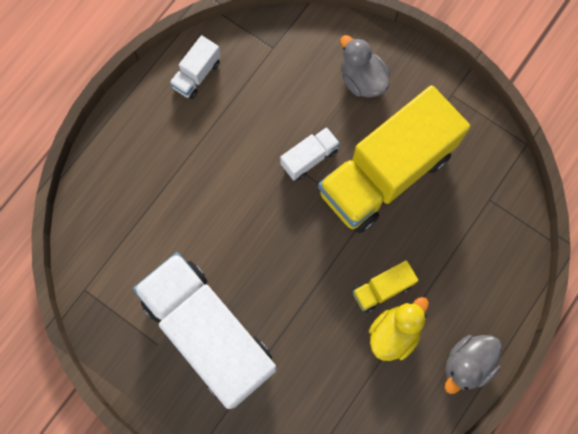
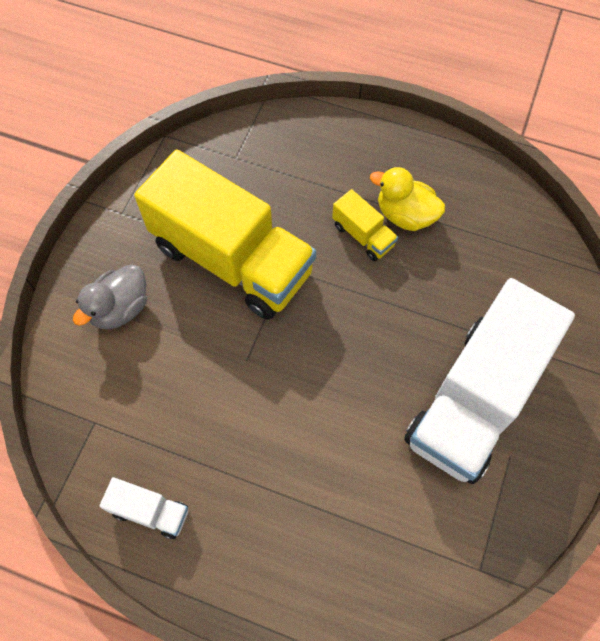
camera: 105 degrees left, 10 degrees down
(309, 158) = (233, 343): white truck -> none
(467, 364) = (412, 147): grey duck -> none

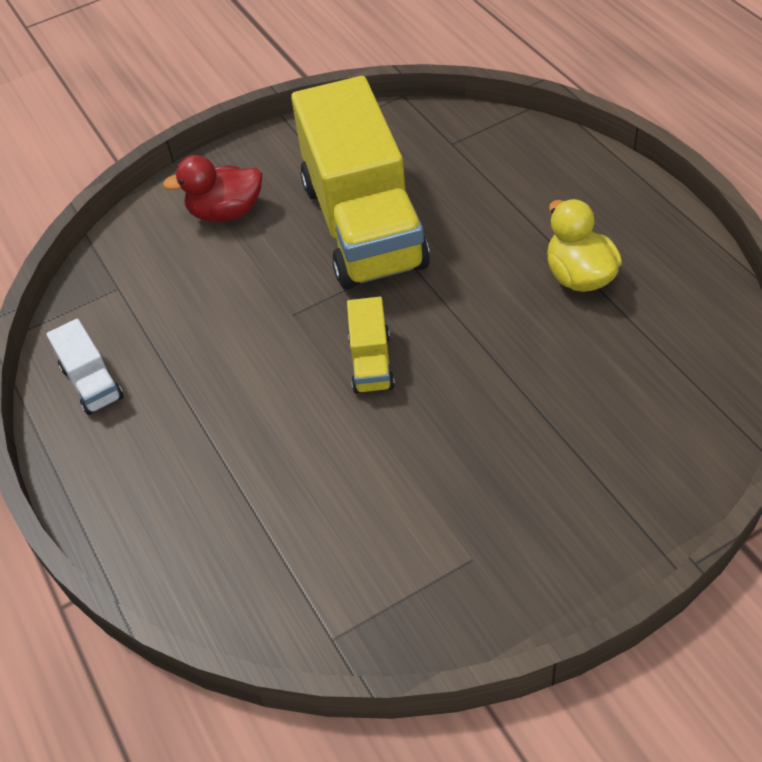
camera: 45 degrees right, 15 degrees down
(120, 308) = (226, 212): grey duck -> red duck
(363, 235) = (514, 271): yellow truck -> yellow truck (371, 362)
(475, 399) = (486, 483): white truck -> none

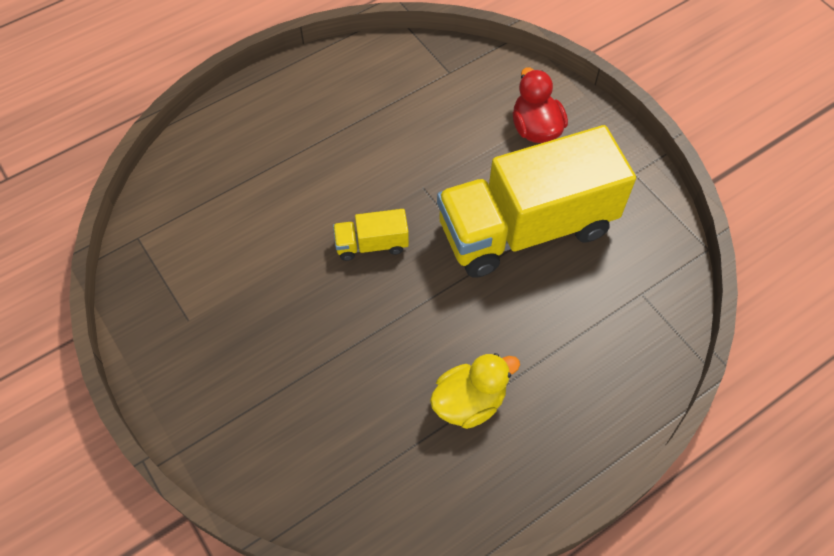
camera: 80 degrees right, 10 degrees up
(92, 383) = (357, 73): white truck -> none

